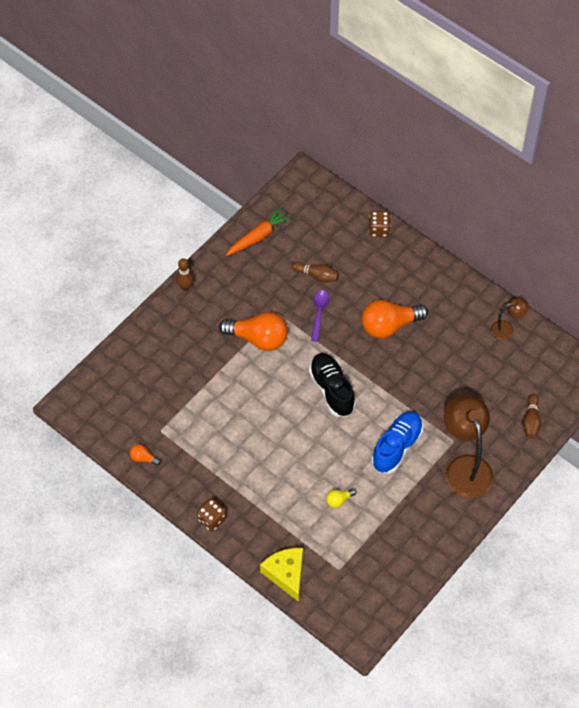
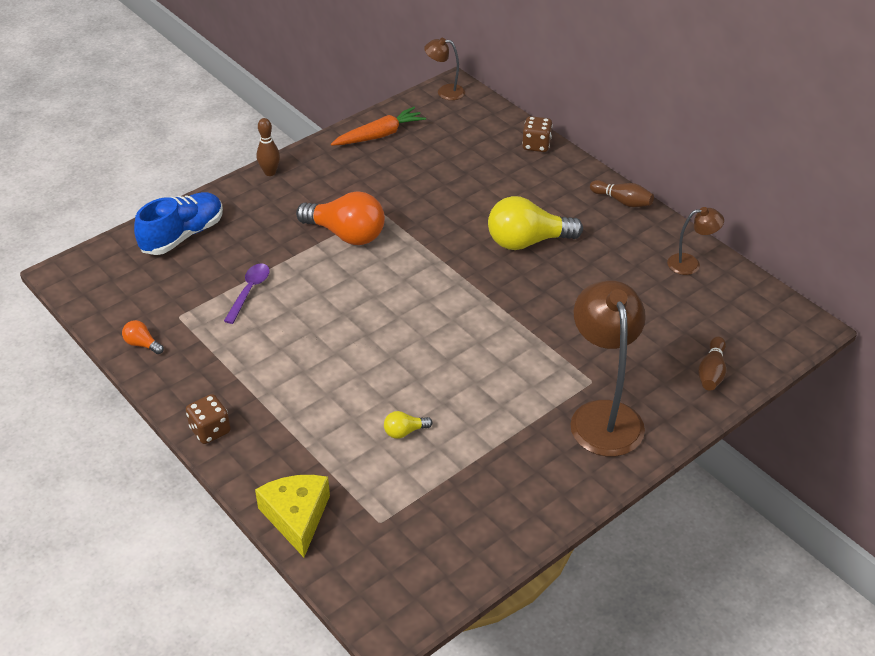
camera: 10 degrees right, 15 degrees down
(298, 182) = (445, 92): none -> brown lamp
(317, 275) = (443, 180): brown bowling pin -> brown bowling pin (622, 201)
(319, 313) = (436, 217): purple spoon -> purple spoon (249, 291)
(332, 390) = (430, 301): black shoe -> none
(389, 326) = (527, 241): orange light bulb -> yellow light bulb
(397, 447) = (506, 378): blue shoe -> blue shoe (183, 235)

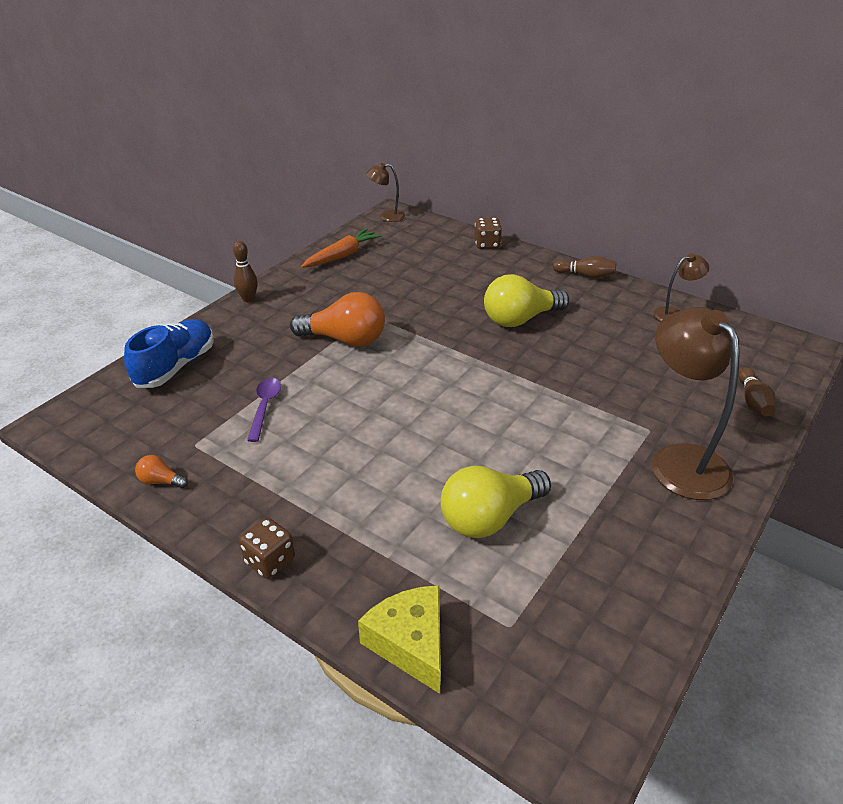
camera: 15 degrees left, 5 degrees down
(404, 431) = (489, 517): yellow light bulb -> yellow light bulb, size x2.26

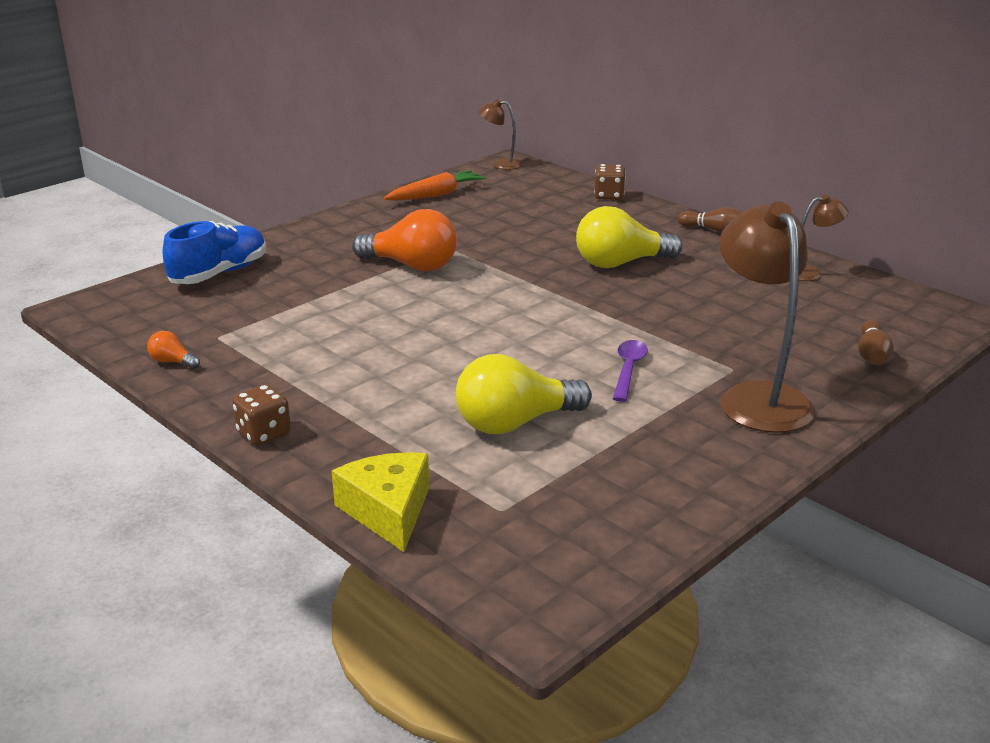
camera: 10 degrees right, 10 degrees down
(248, 299) = (317, 224): brown bowling pin -> none
(265, 407) = (303, 313): purple spoon -> purple spoon (628, 369)

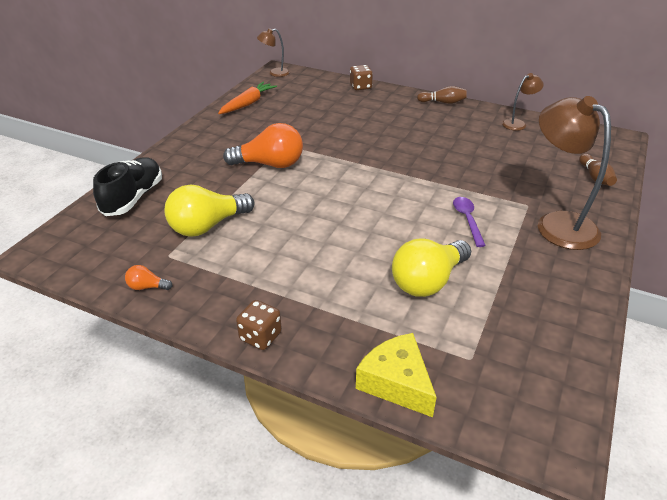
camera: 20 degrees left, 10 degrees up
(219, 273) = (133, 198): blue shoe -> black shoe
(620, 263) = (404, 137): yellow light bulb -> yellow light bulb (207, 226)

